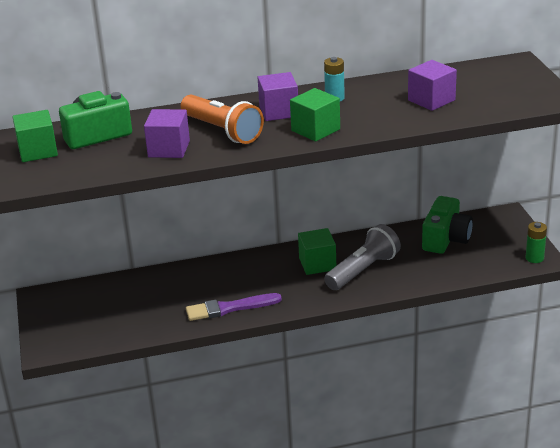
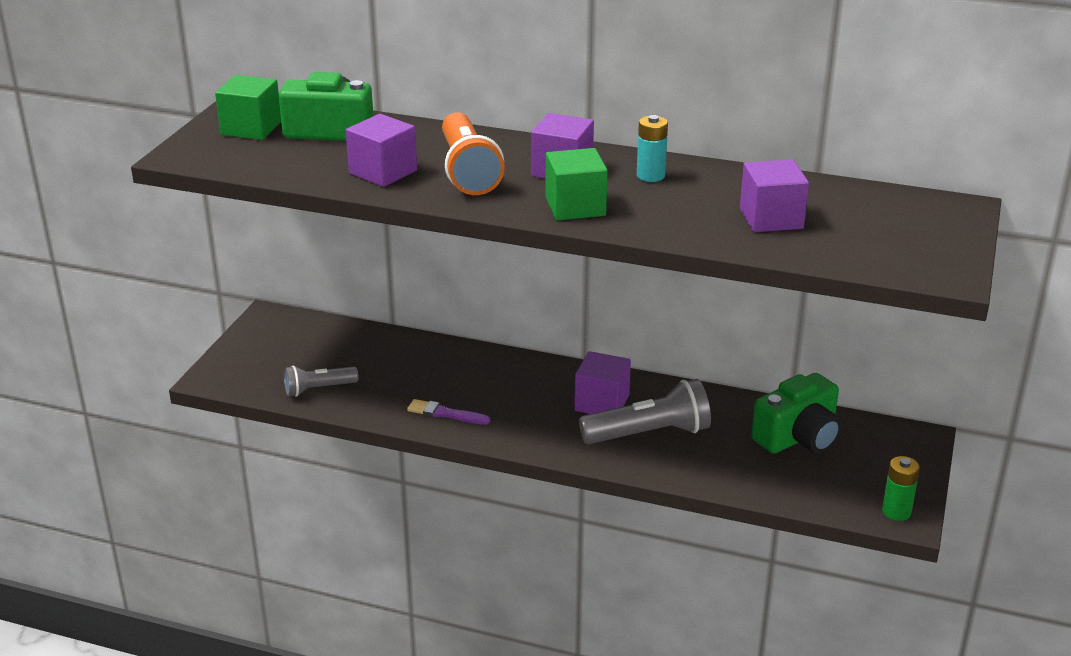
camera: 30 degrees right, 0 degrees up
(129, 327) = (318, 389): none -> grey flashlight
(229, 308) = (445, 413): purple brush -> purple brush, size x0.64
(317, 264) = (602, 403): green cube -> purple cube

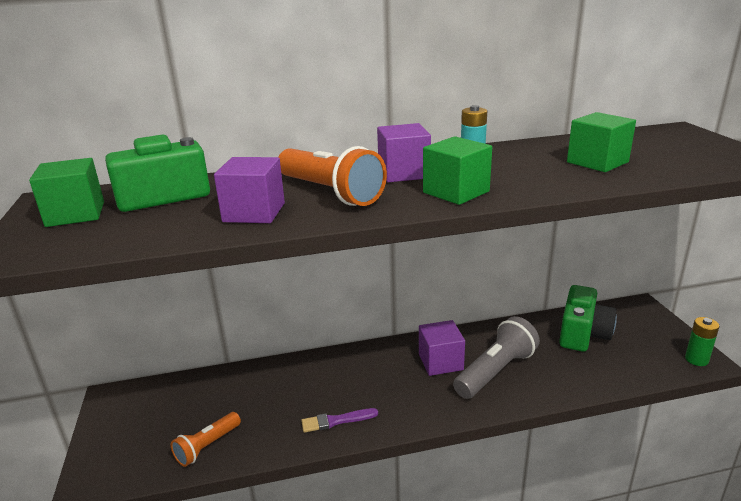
camera: 30 degrees left, 5 degrees down
(318, 389) = (207, 446): grey flashlight -> orange flashlight
(771, 218) = (597, 162): purple cube -> green cube

